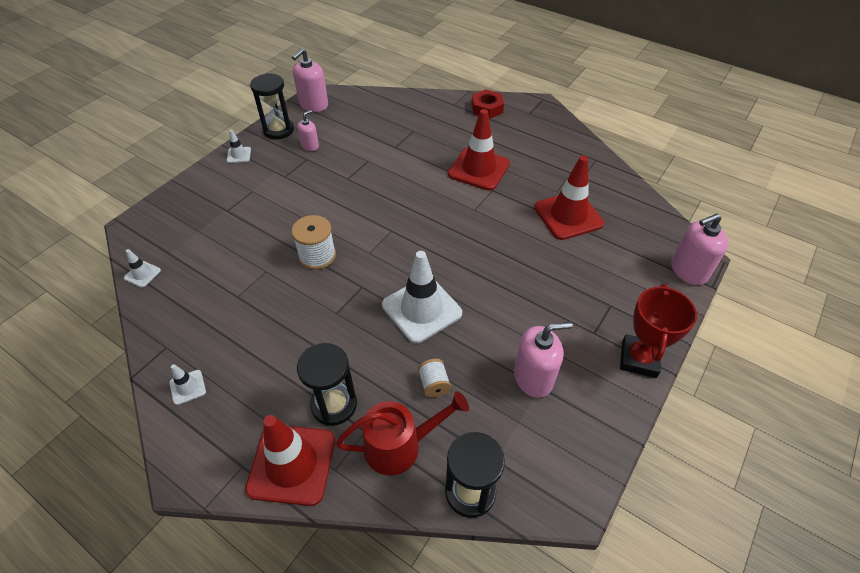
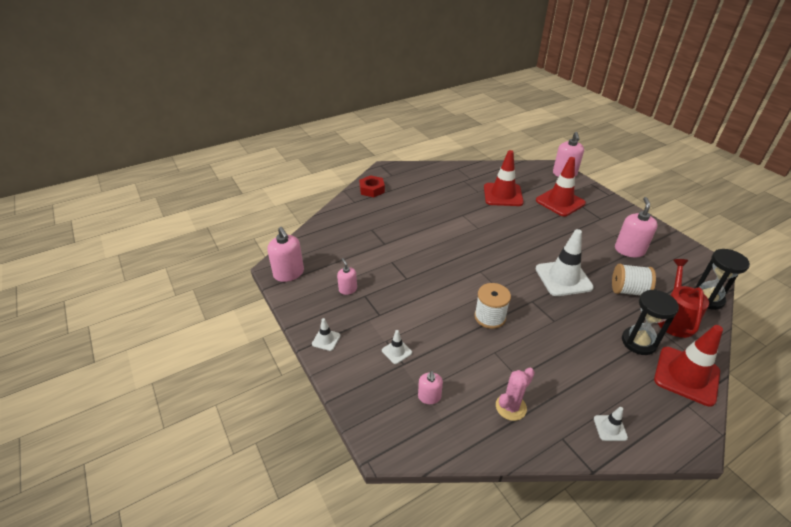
camera: 65 degrees left, 10 degrees down
(142, 274) = (463, 445): white traffic cone -> white traffic cone (396, 351)
(192, 238) = (429, 397): none -> pink soap dispenser
(195, 299) = (511, 407): none -> pink cactus
(278, 130) = (308, 304): black hourglass -> none
(434, 384) = (628, 291): white spool -> white spool, size x1.65
(479, 169) = (437, 213): red traffic cone -> red traffic cone (560, 202)
(639, 359) = (622, 211): red trophy -> none

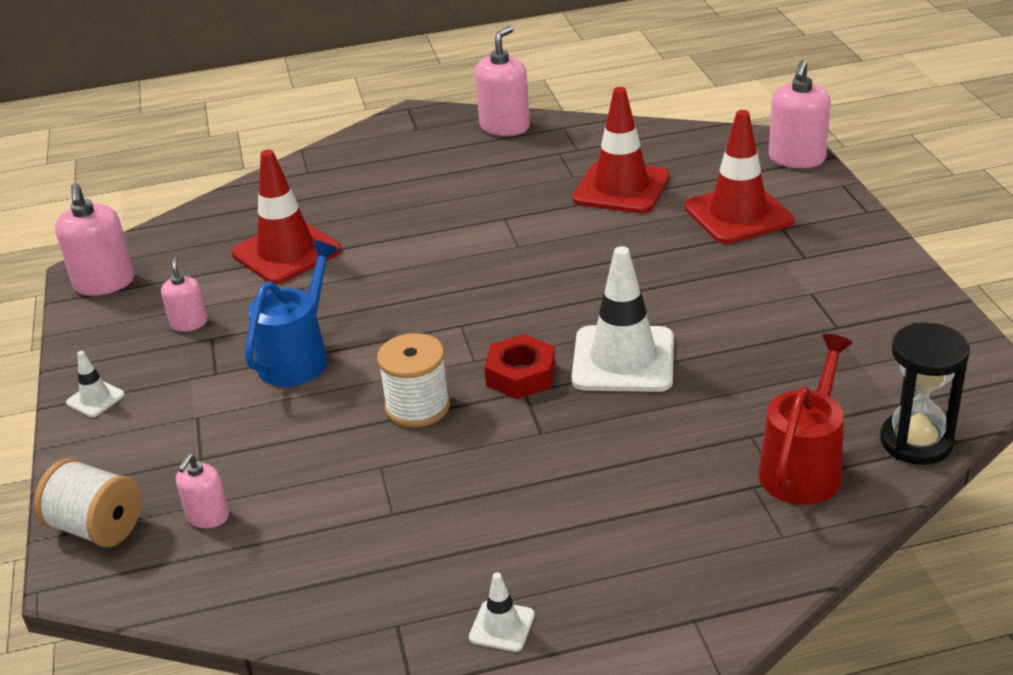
camera: 20 degrees right, 5 degrees down
(372, 189) = (357, 153): red nut -> red nut (521, 375)
(396, 351) = (203, 436): white traffic cone -> none
(415, 300) = (298, 357): none -> blue watering can
(511, 407) = (341, 558): pink cactus -> none
(628, 291) = (746, 402): white spool -> white spool (97, 527)
(629, 250) = (817, 326): pink soap dispenser -> pink soap dispenser (505, 127)
(638, 342) = (686, 496): black hourglass -> none
(686, 376) = (737, 571): red traffic cone -> red traffic cone (286, 252)

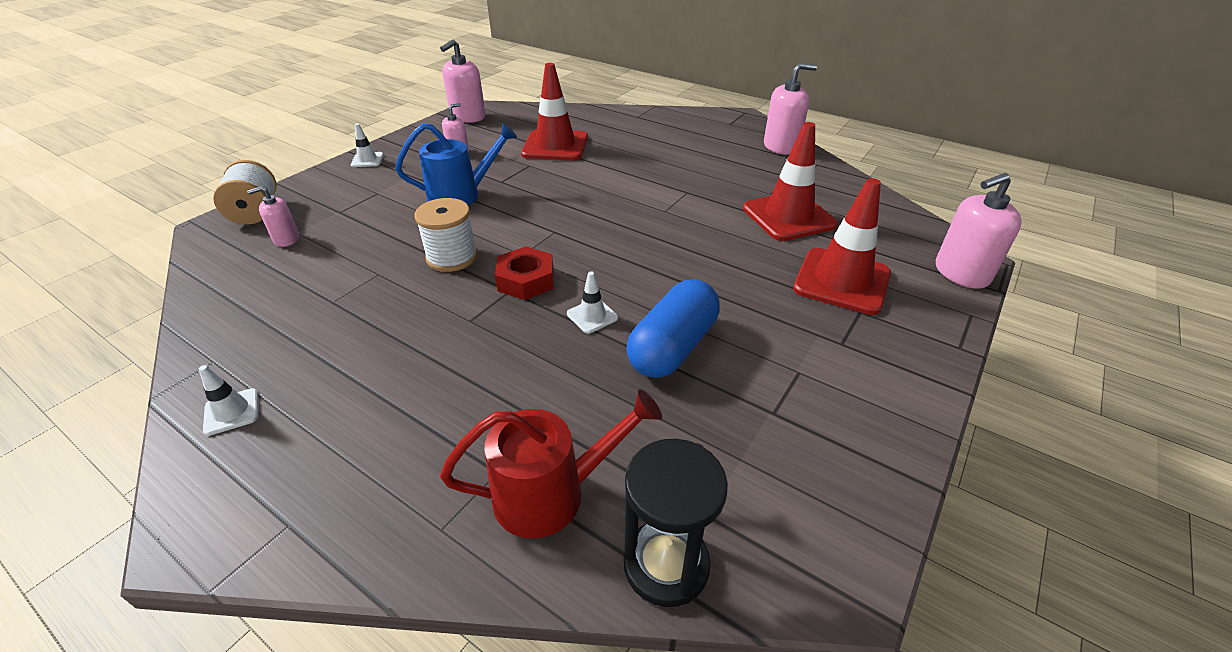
camera: 45 degrees right, 5 degrees up
(623, 360) = (592, 316): white traffic cone -> white traffic cone, size x0.45
(714, 336) = (673, 347): none -> blue capsule

